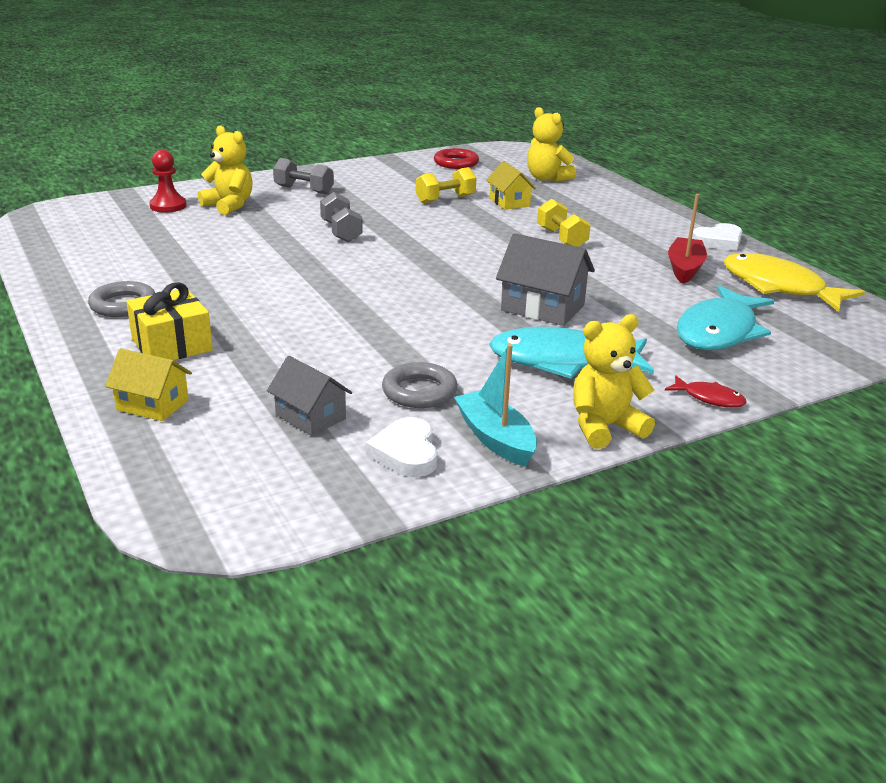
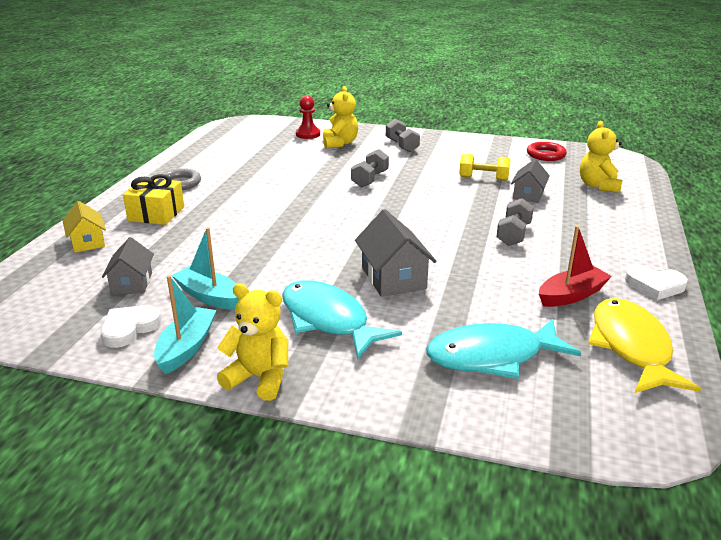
camera: 45 degrees right, 0 degrees up
(419, 391) = (209, 296): grey ring -> turquoise boat
(509, 202) = (528, 195): yellow house -> grey house
(561, 238) = (513, 234): yellow dumbbell -> grey dumbbell
(709, 398) = (372, 400): red fish -> none

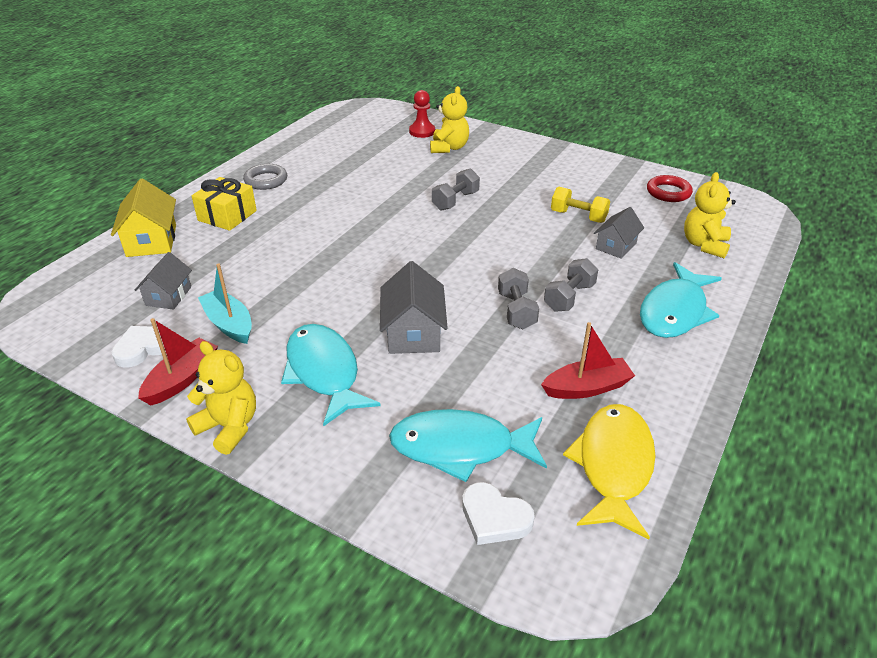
camera: 15 degrees right, 10 degrees up
(87, 242) = (152, 240): yellow house -> yellow house, size x1.52
(186, 347) = (182, 379): turquoise boat -> red boat
(402, 146) = (513, 159): grey dumbbell -> grey dumbbell (516, 311)
(606, 233) = (675, 311): none -> turquoise fish
(655, 285) = (688, 392): white heart -> white heart (494, 517)

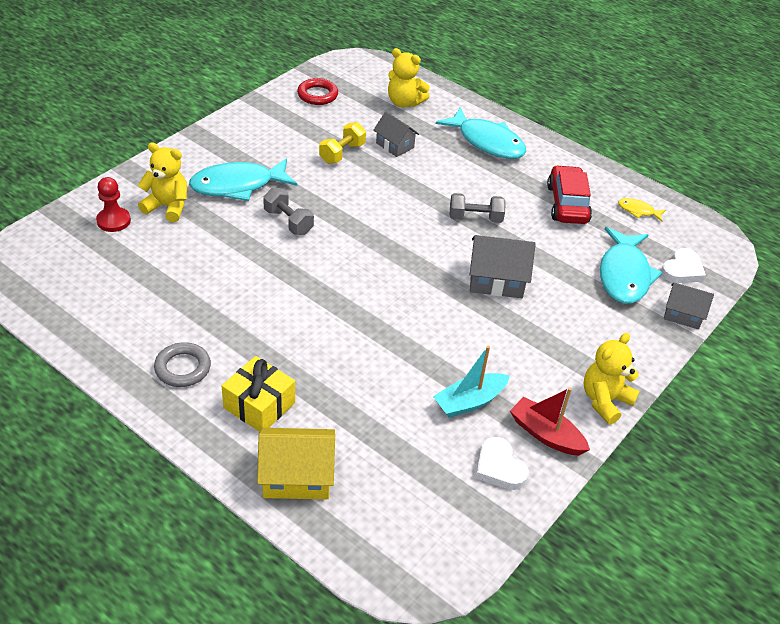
camera: 85 degrees left, 5 degrees up
(168, 296) = (415, 452): grey house -> grey house (683, 315)
(324, 372) = (542, 339): turquoise fish -> turquoise fish (237, 185)
(569, 297) = (462, 187): grey dumbbell -> none
(587, 388) = (567, 204): red boat -> red car
(613, 466) = (638, 211): yellow fish -> yellow fish, size x0.46

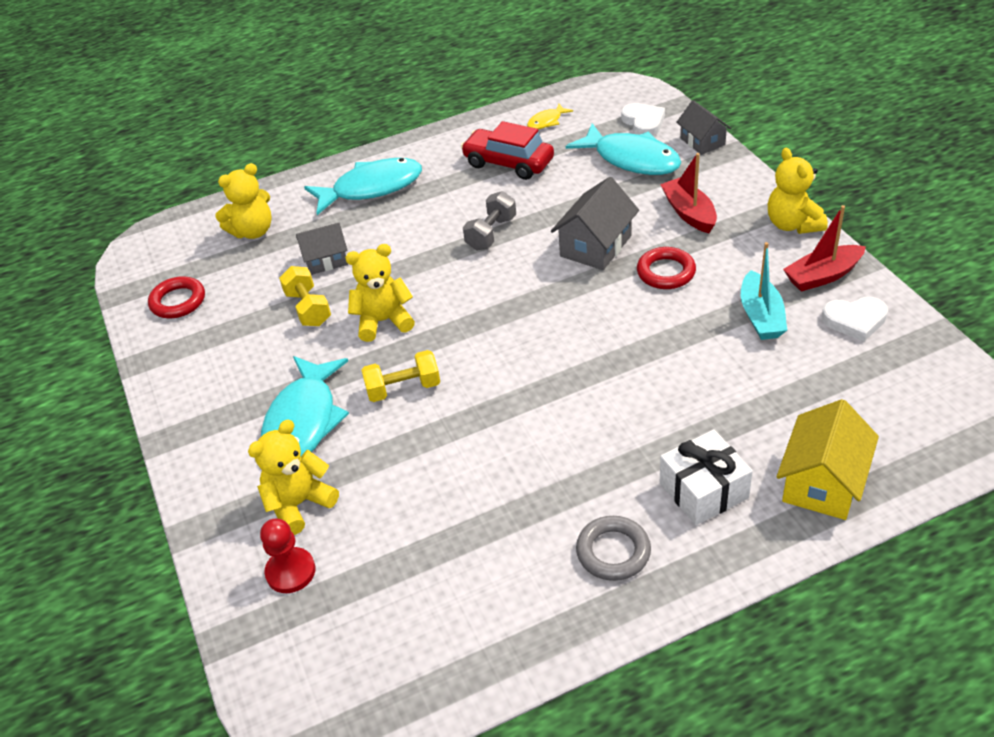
camera: 55 degrees left, 0 degrees up
(259, 405) = (703, 490): yellow gift -> white gift
(288, 222) = (403, 388): grey dumbbell -> yellow dumbbell
(349, 192) = (383, 321): none -> yellow teddy bear
(489, 330) = (666, 272): none -> red ring
(575, 328) = (689, 213): none -> red boat
(683, 315) = (702, 141): grey house -> grey house turned 75 degrees counterclockwise

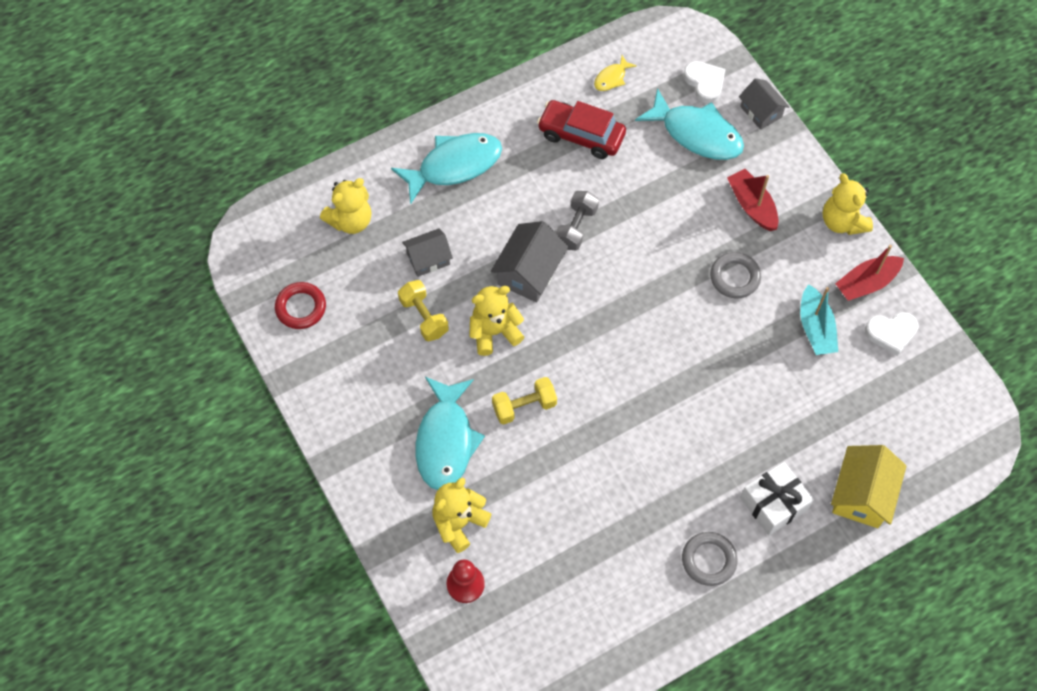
camera: 10 degrees left, 20 degrees up
(595, 246) = (671, 245): grey house -> grey house (529, 272)
(666, 272) = (734, 277): red ring -> grey ring

